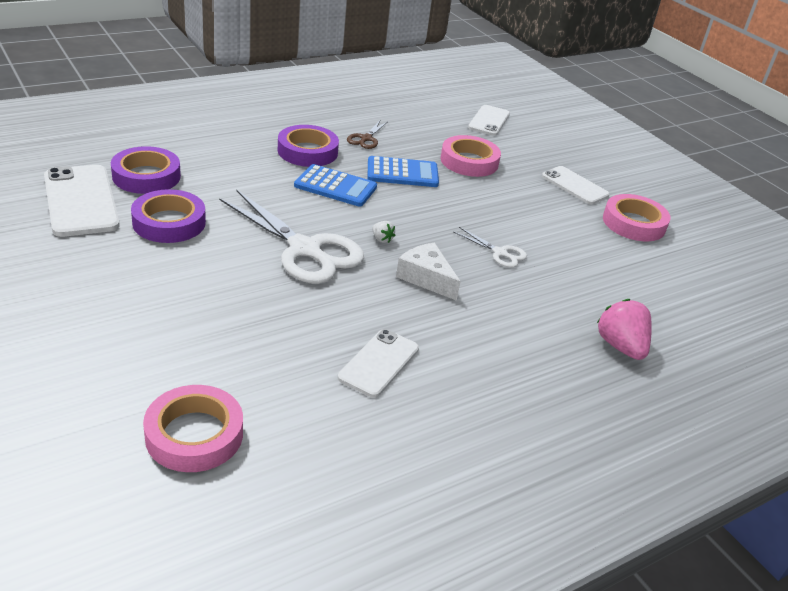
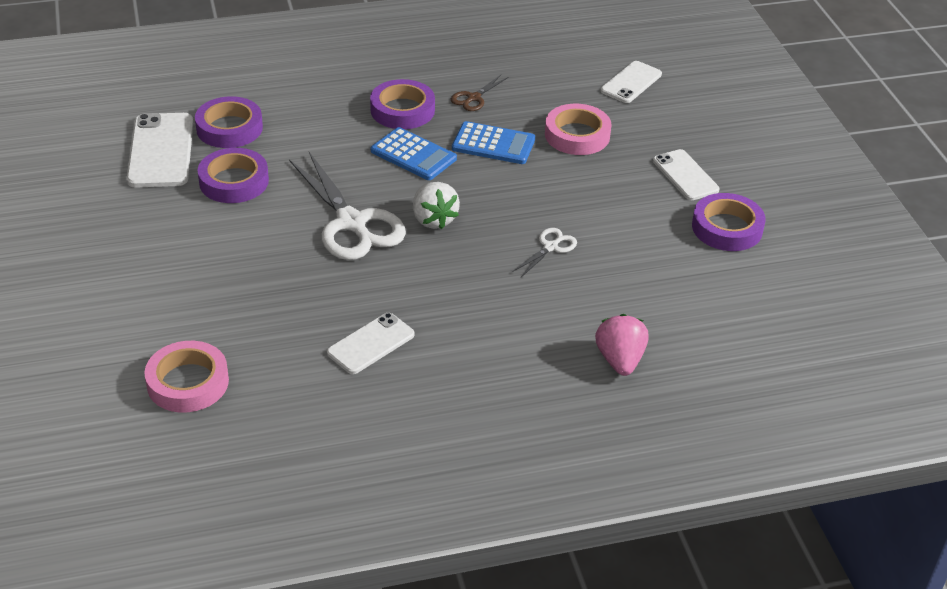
camera: 20 degrees right, 5 degrees up
(382, 239) = (433, 219): white strawberry -> white strawberry, size x2.07
(426, 278) = (458, 266): white cheese -> none
(500, 253) = (550, 247): white scissors -> white scissors turned 105 degrees counterclockwise
(634, 223) = (727, 228): pink tape -> purple tape

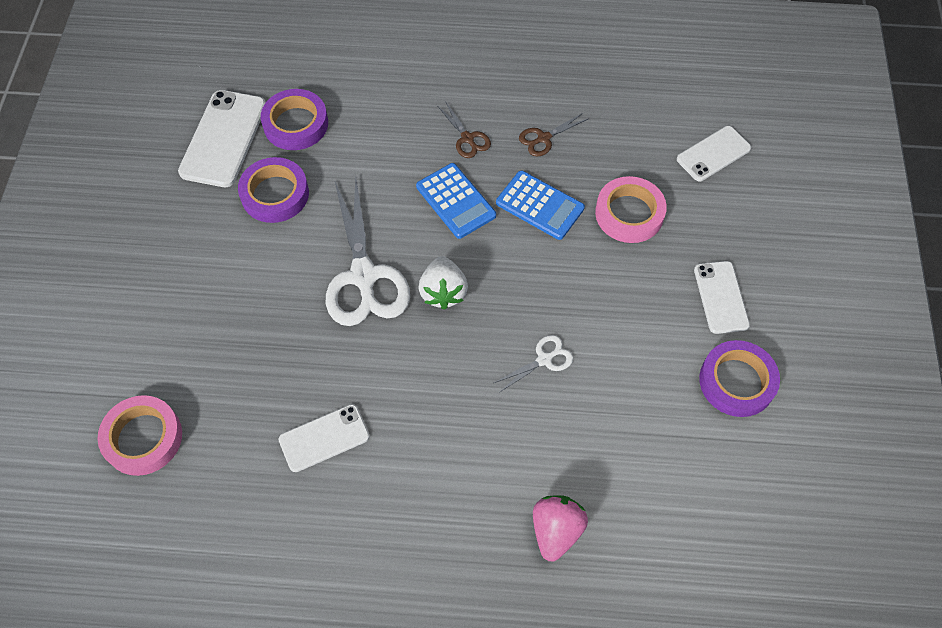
camera: 20 degrees right, 20 degrees up
(402, 110) = (467, 138): purple tape -> brown scissors

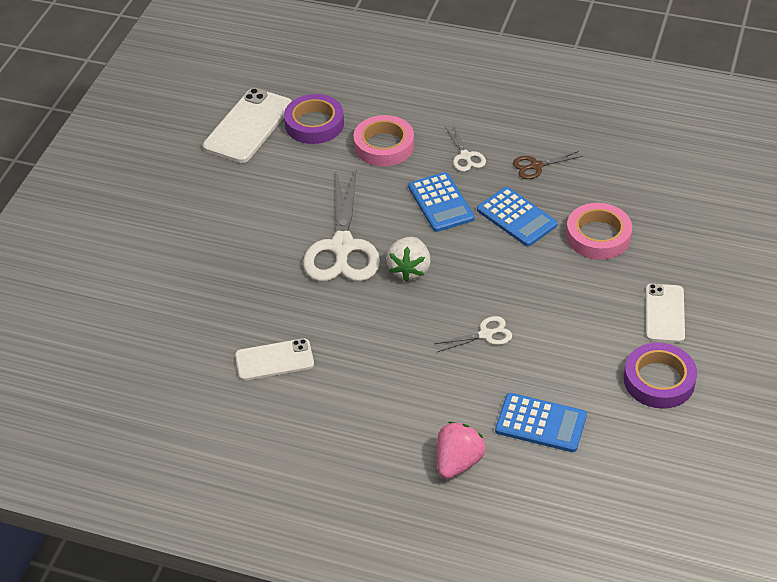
camera: 15 degrees right, 15 degrees down
(143, 438) = (122, 334): pink tape -> pink tape (384, 145)
(275, 194) = (281, 174): purple tape -> none
(467, 138) = (465, 156): brown scissors -> white scissors
(630, 461) = (540, 423): none -> blue calculator
(713, 154) = (693, 201): white phone -> none

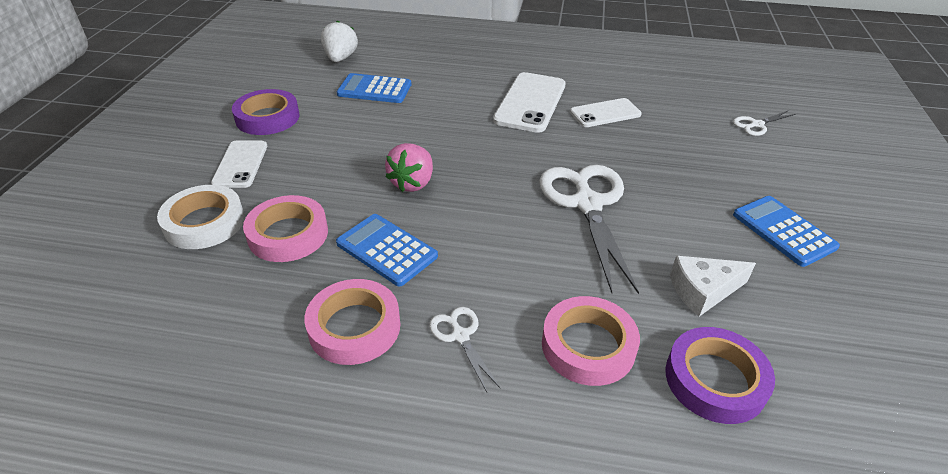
camera: 170 degrees right, 5 degrees down
(248, 126) = (815, 367): white phone -> white phone (530, 102)
(288, 172) = (703, 291): none -> white cheese
(409, 269) = (506, 186): white strawberry -> white strawberry (340, 58)
(440, 203) = (485, 262): blue calculator -> blue calculator (783, 231)
(458, 462) = (438, 69): pink strawberry -> pink strawberry (412, 183)
(485, 334) = (421, 139): white scissors -> white scissors (756, 125)
(536, 166) = (354, 327): brown scissors -> pink tape
(672, 251) = (204, 222): none -> white tape

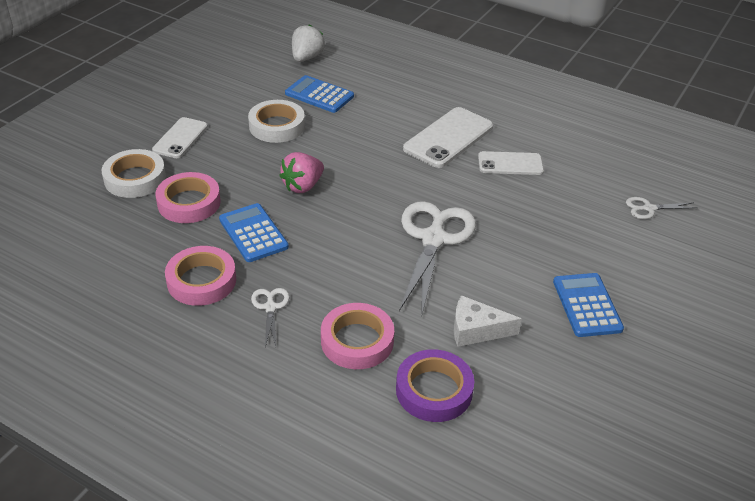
camera: 20 degrees right, 0 degrees up
(267, 118) = (219, 102): purple tape -> none
(347, 128) = (277, 126): none -> white tape

